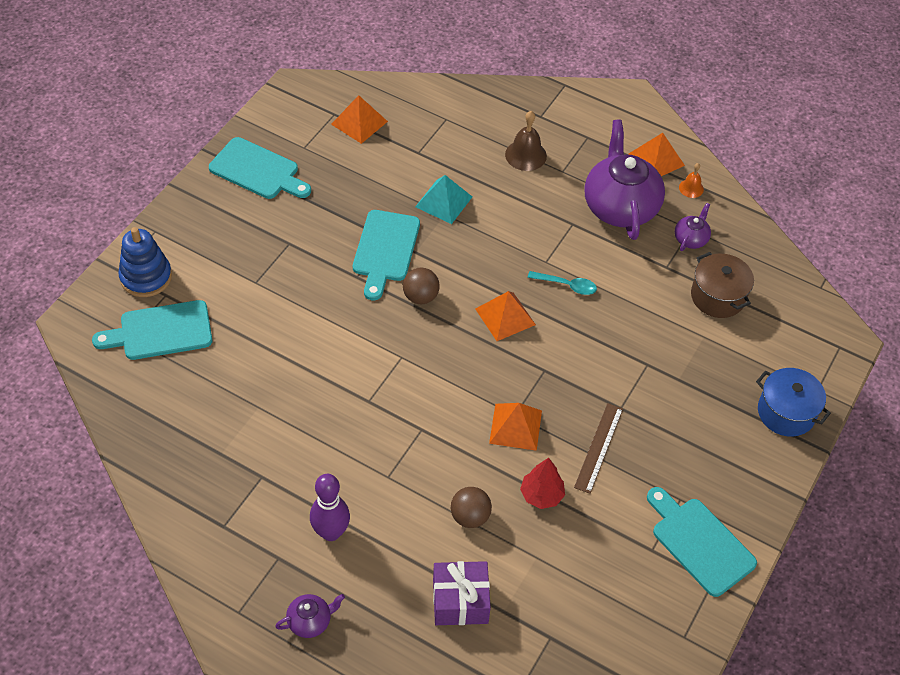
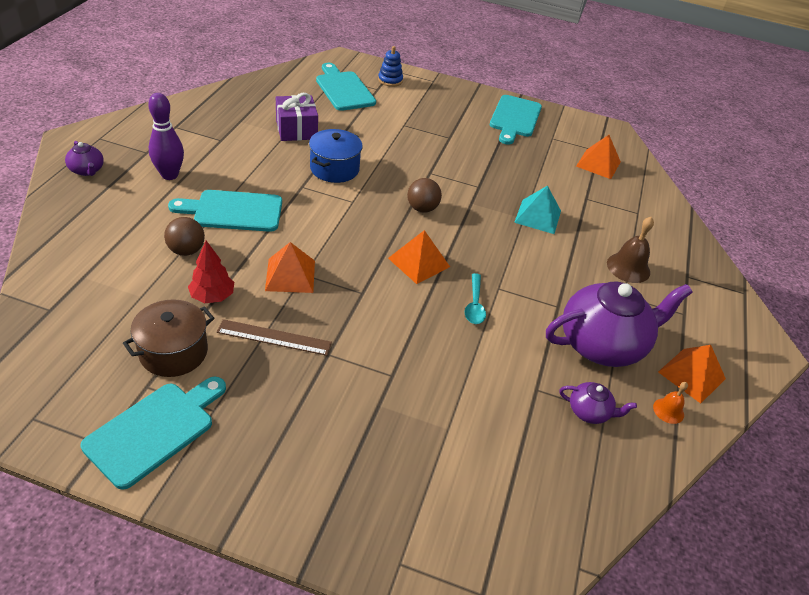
camera: 75 degrees right, 10 degrees down
(146, 277) = (390, 80): blue stacking toy -> blue stacking toy, size x0.65
(385, 250) = (465, 186): turquoise cutting board -> turquoise cutting board (233, 211)
(460, 601) = (97, 249): purple gift -> purple gift (296, 129)
(717, 296) = (513, 442): brown pot -> brown pot (173, 352)
(786, 412) = (354, 523): blue pot -> blue pot (334, 169)

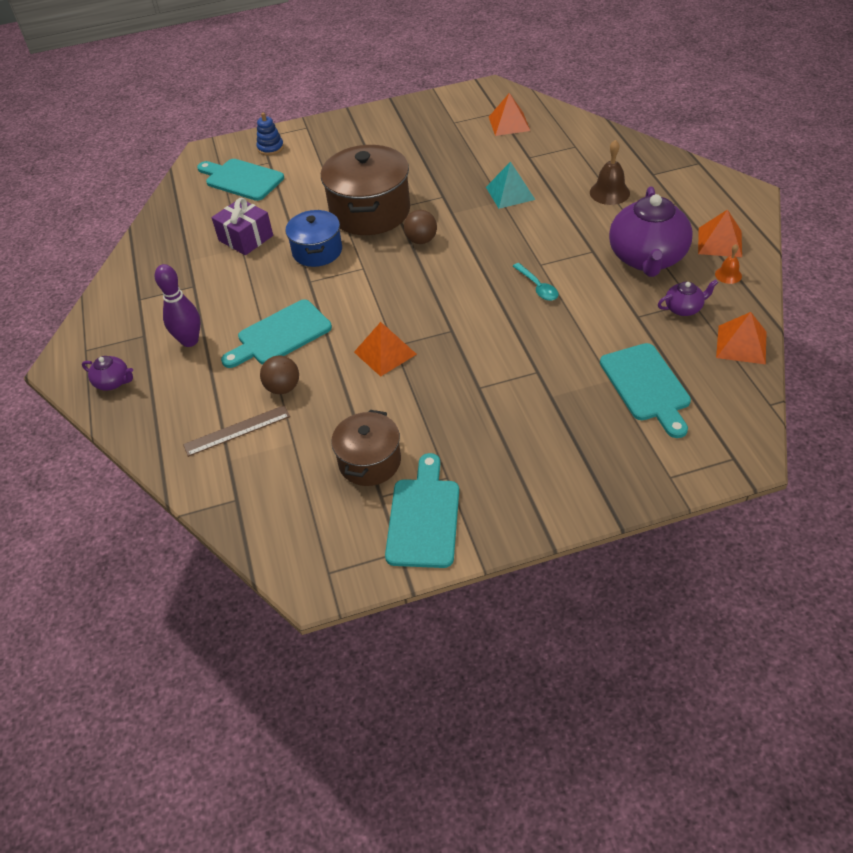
camera: 25 degrees left, 5 degrees up
(212, 297) = (347, 406): red tree -> none
(274, 337) = (428, 402): brown ruler -> brown ruler (237, 430)
(408, 164) = (370, 211): none -> brown pot
(419, 262) = (465, 282): orange pyramid -> orange pyramid (741, 344)
(515, 118) = (408, 122): turquoise cutting board -> turquoise cutting board (646, 386)
(602, 344) = (647, 258): purple teapot -> purple teapot turned 150 degrees clockwise

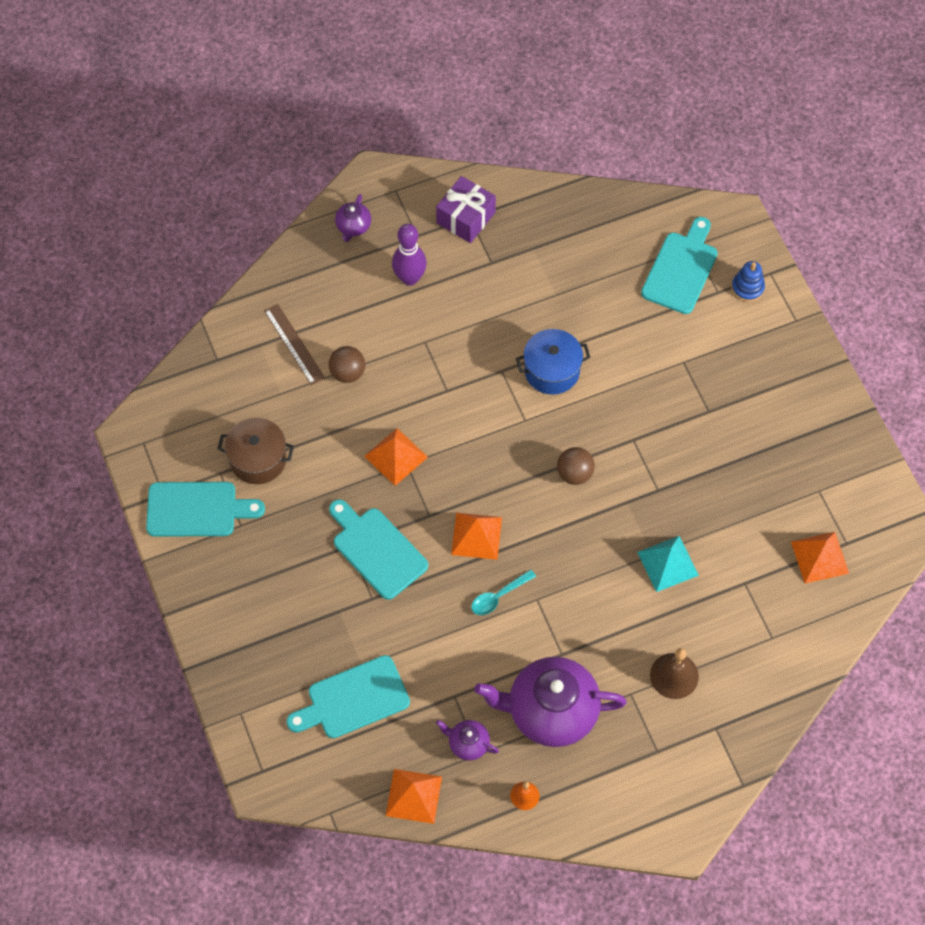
camera: 80 degrees right, 15 degrees up
(246, 238) = (572, 295): purple gift -> purple gift (465, 218)
(280, 335) = (419, 358): turquoise cutting board -> turquoise cutting board (377, 550)
(370, 211) = (625, 415): brown pot -> none
(684, 308) = (468, 743): purple teapot -> purple teapot turned 135 degrees clockwise
(720, 242) = (583, 793): orange pyramid -> orange pyramid (476, 536)

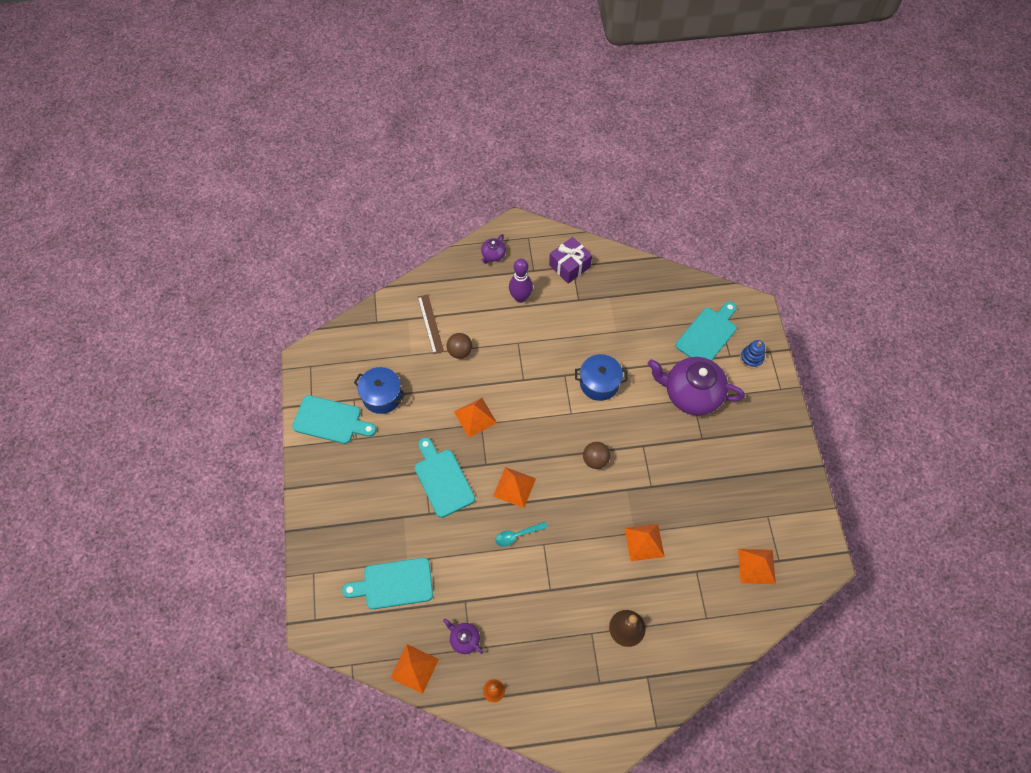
camera: 15 degrees right, 0 degrees up
(258, 459) = (382, 396): brown pot -> blue pot
(550, 711) = (530, 631): purple teapot -> purple teapot (691, 394)
(667, 563) = (644, 542): turquoise pyramid -> orange pyramid

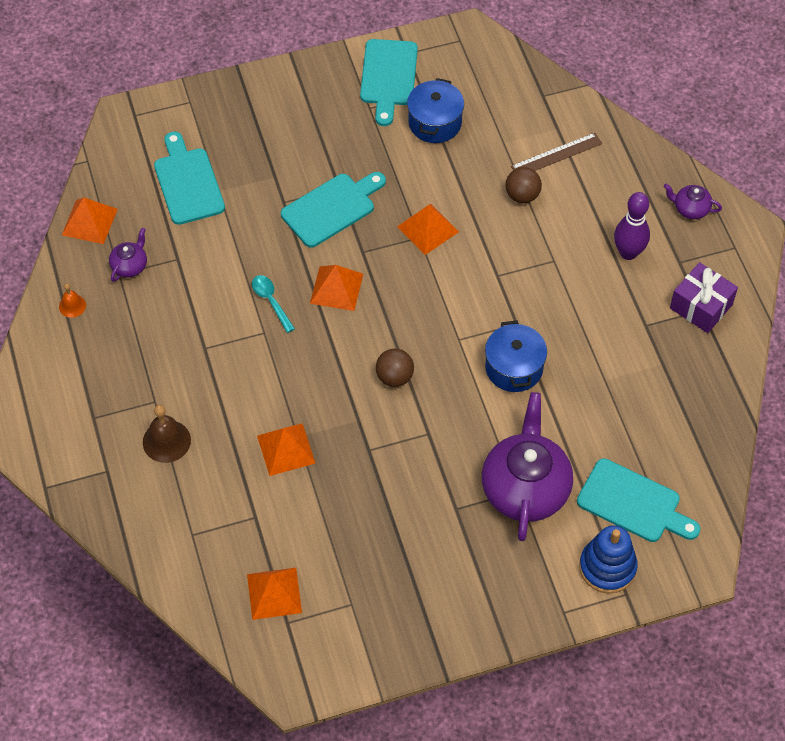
camera: 80 degrees right, 5 degrees down
(751, 358) = (607, 567): blue stacking toy -> blue stacking toy, size x1.55

